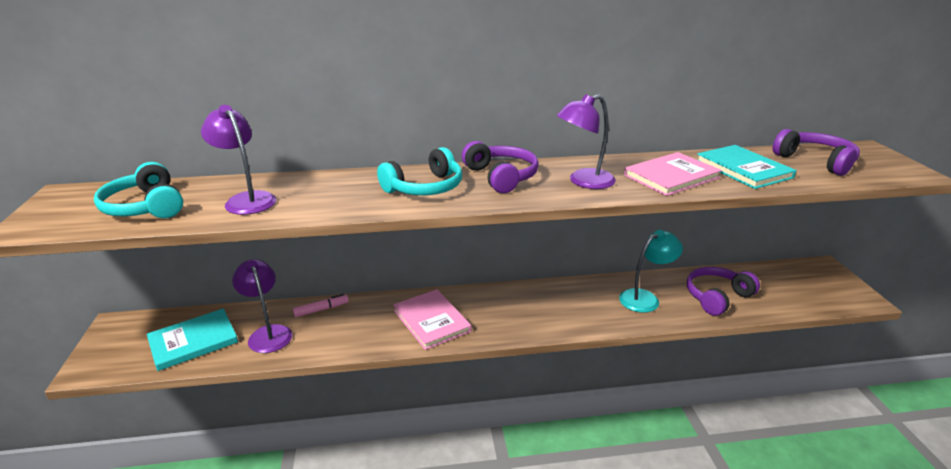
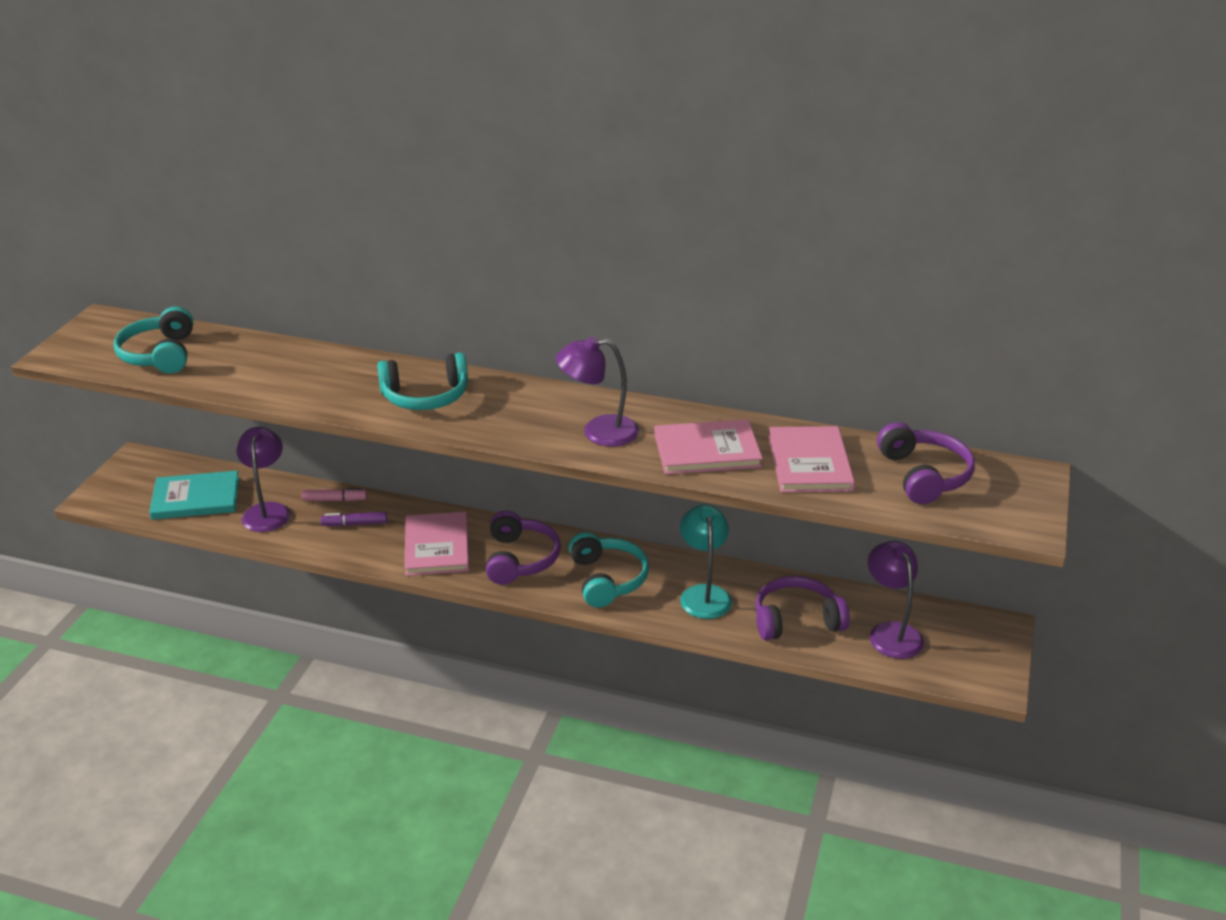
camera: 25 degrees right, 5 degrees up
(246, 199) = (249, 368): purple lamp -> purple lamp (891, 632)
(352, 323) = (355, 524): none -> purple marker
(501, 177) = (518, 402): purple headphones -> purple headphones (520, 559)
(574, 307) = (607, 579): none -> turquoise headphones
(645, 298) = (704, 594): turquoise lamp -> turquoise lamp turned 90 degrees counterclockwise
(743, 169) = (809, 463): turquoise book -> pink book

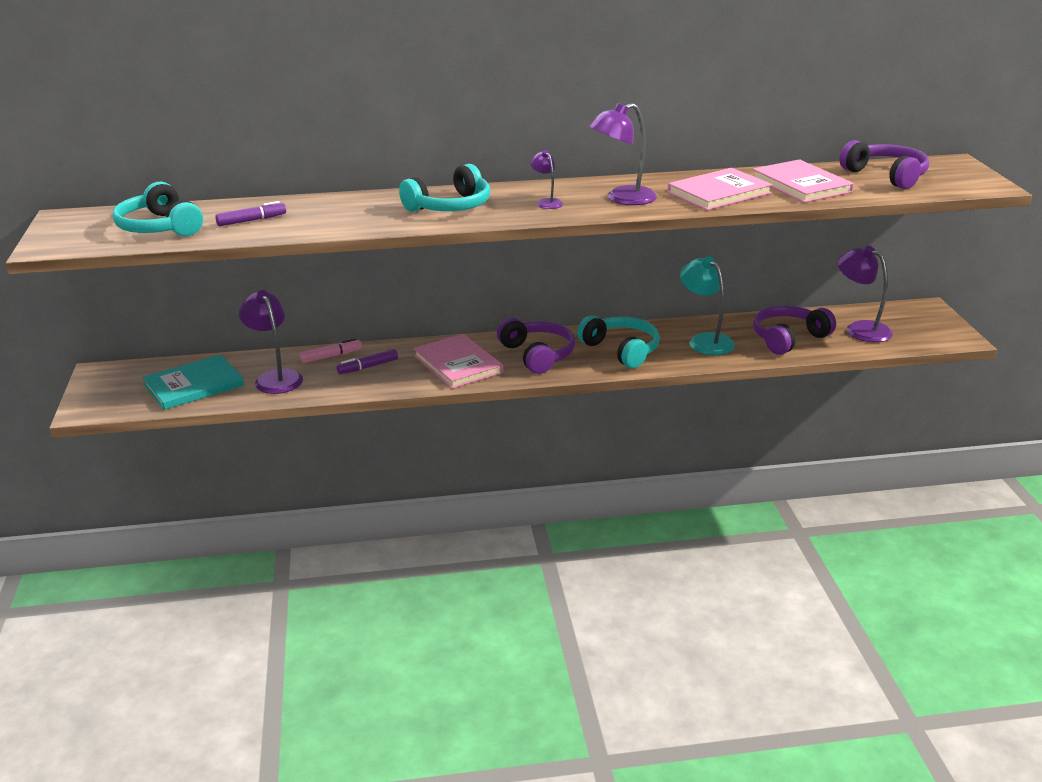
camera: 25 degrees left, 5 degrees down
(239, 366) = (252, 220): none -> purple marker
(520, 416) = (546, 202): none -> purple lamp

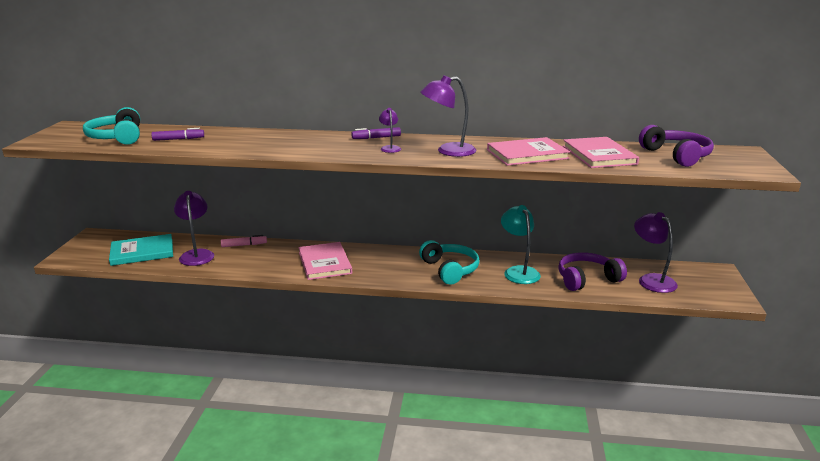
camera: 15 degrees right, 5 degrees down
(368, 367) = (262, 256): purple marker -> purple marker (376, 138)
(450, 206) = (319, 144): turquoise headphones -> none
(538, 355) = (385, 264): purple headphones -> none

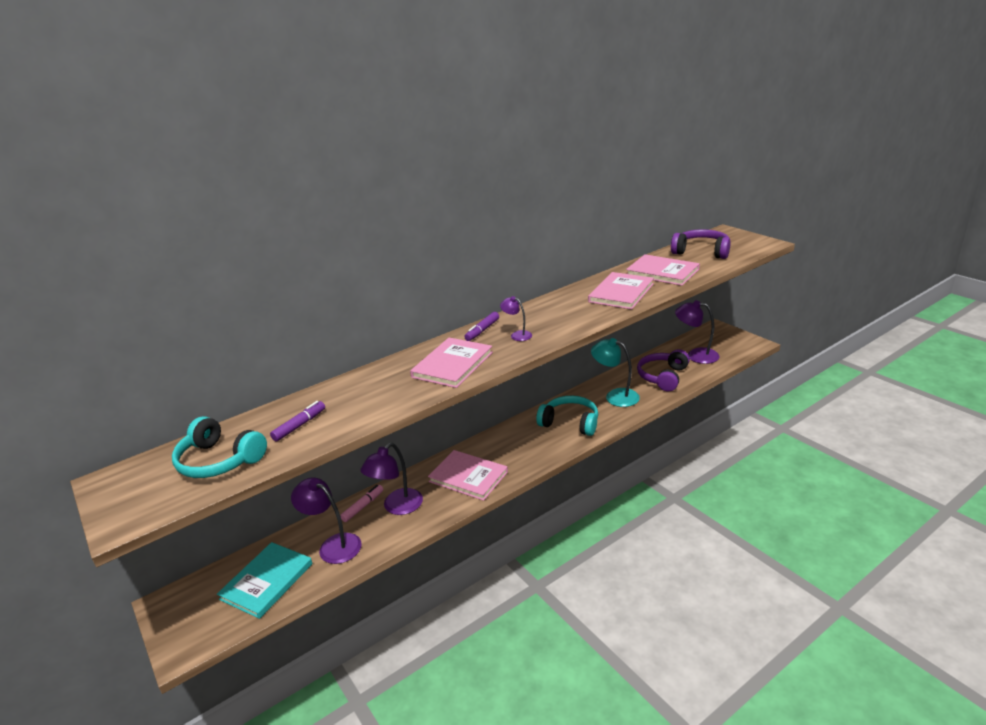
camera: 40 degrees left, 5 degrees up
(313, 146) = (452, 365): none -> pink book
(448, 151) = (565, 316): purple lamp -> purple lamp (397, 507)

